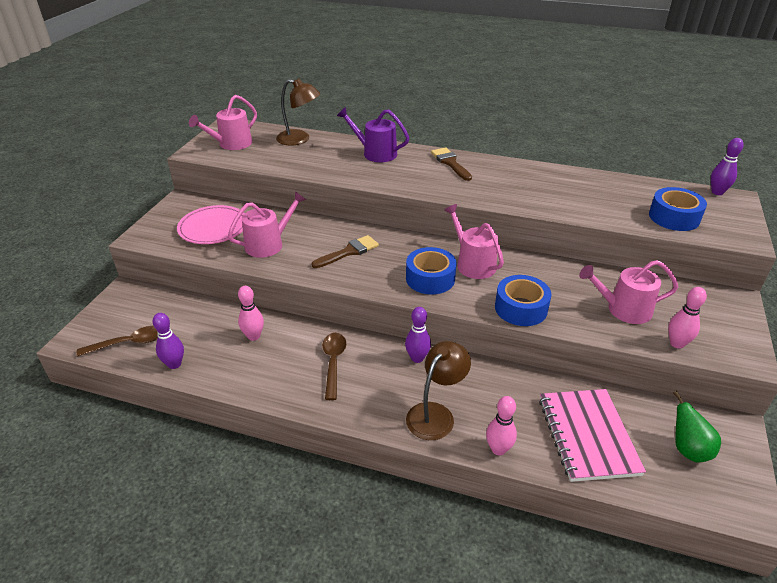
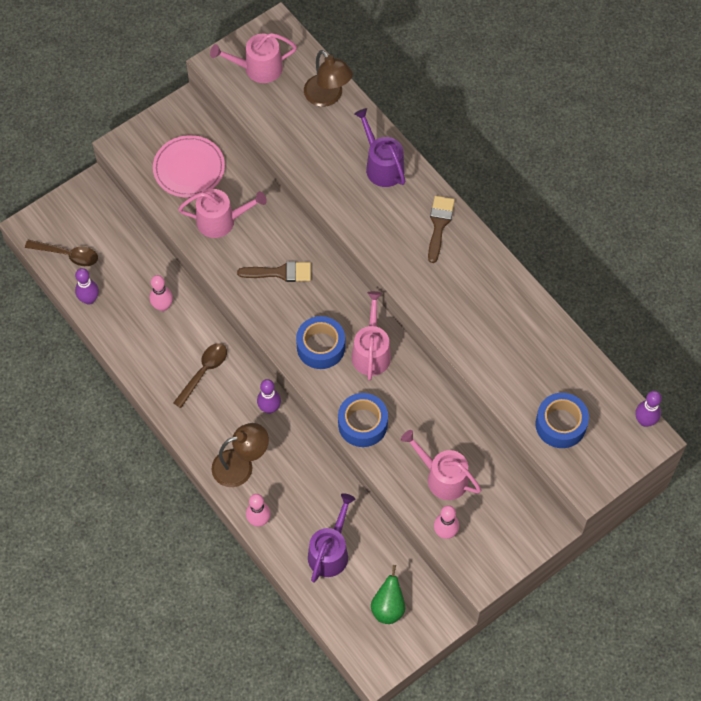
camera: 35 degrees right, 25 degrees up
(588, 436) = (330, 552): pink notebook -> purple watering can

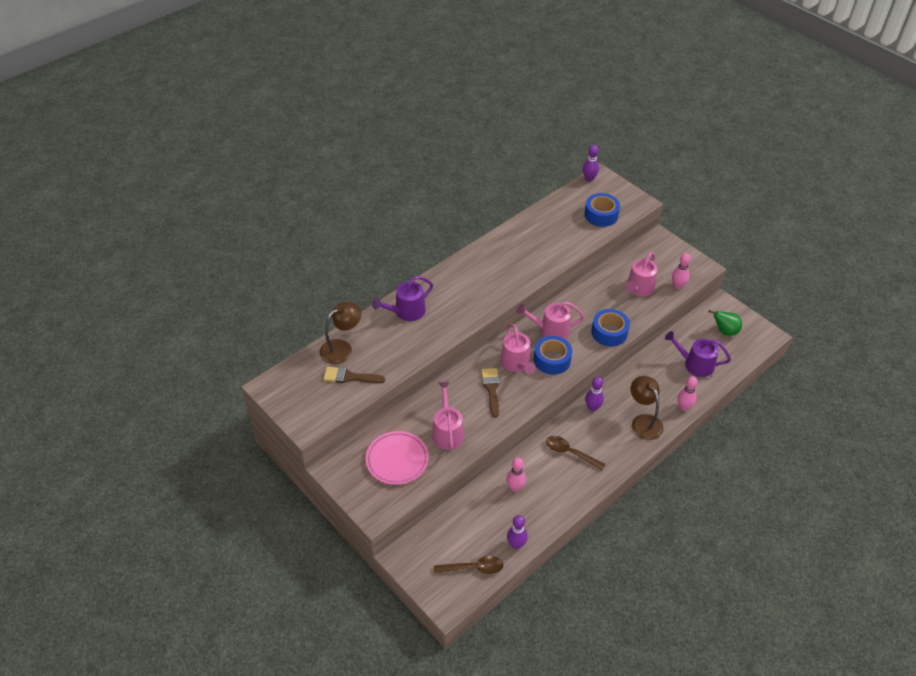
camera: 95 degrees left, 15 degrees down
(67, 255) = (473, 568): brown spoon -> brown spoon turned 75 degrees clockwise
(258, 68) = (312, 396): pink watering can -> pink watering can (516, 363)
(439, 225) = (456, 278): brown brush -> brown brush (349, 377)

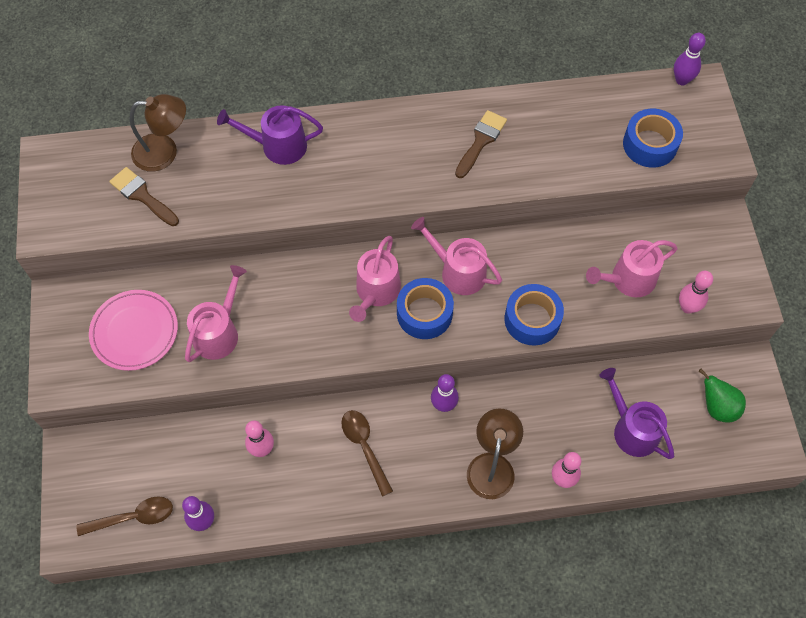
camera: 35 degrees right, 15 degrees up
(473, 568) = (133, 517): brown spoon -> brown spoon turned 45 degrees counterclockwise
(491, 389) = (317, 307): brown brush -> brown brush (481, 141)

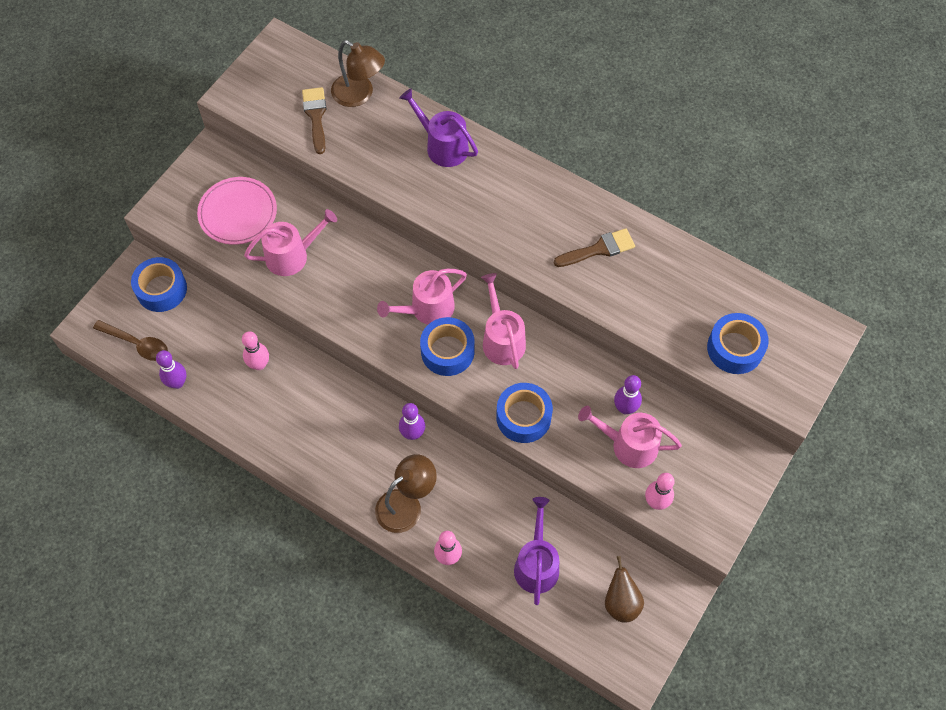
camera: 40 degrees right, 0 degrees up
(111, 453) = (161, 289): none -> blue tape
(364, 447) = (329, 419): brown spoon -> none
(682, 80) = (816, 317): purple bowling pin -> purple bowling pin (625, 408)
(717, 407) = (621, 602): green pear -> brown pear

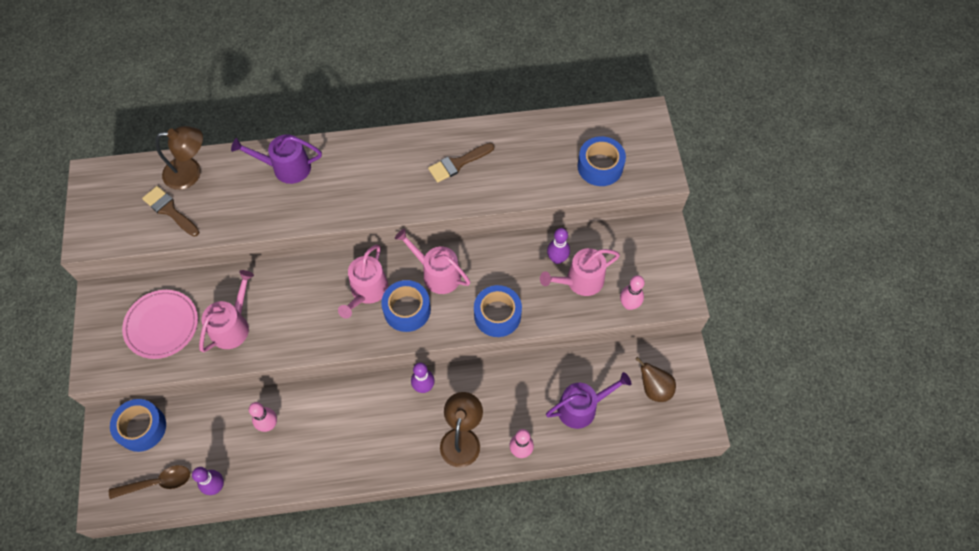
camera: 40 degrees left, 0 degrees up
(536, 564) = (581, 407): purple watering can -> purple watering can turned 105 degrees clockwise
(599, 249) = (458, 163): brown brush -> brown brush turned 150 degrees counterclockwise

